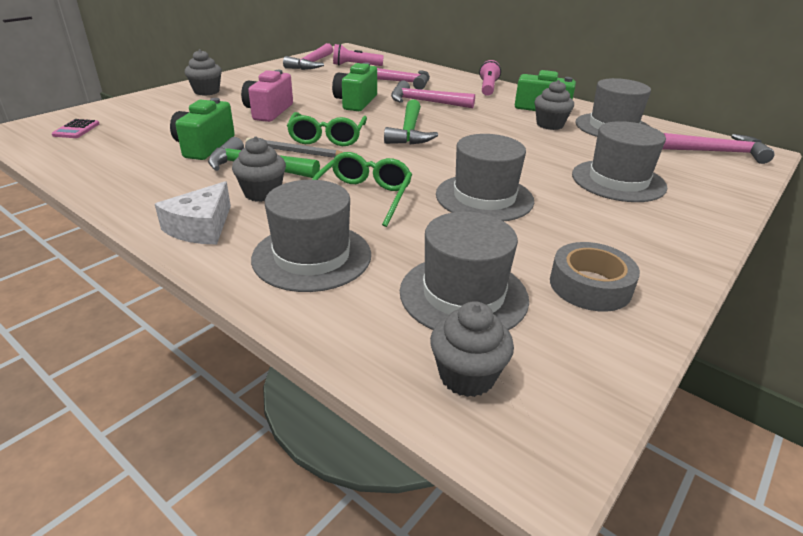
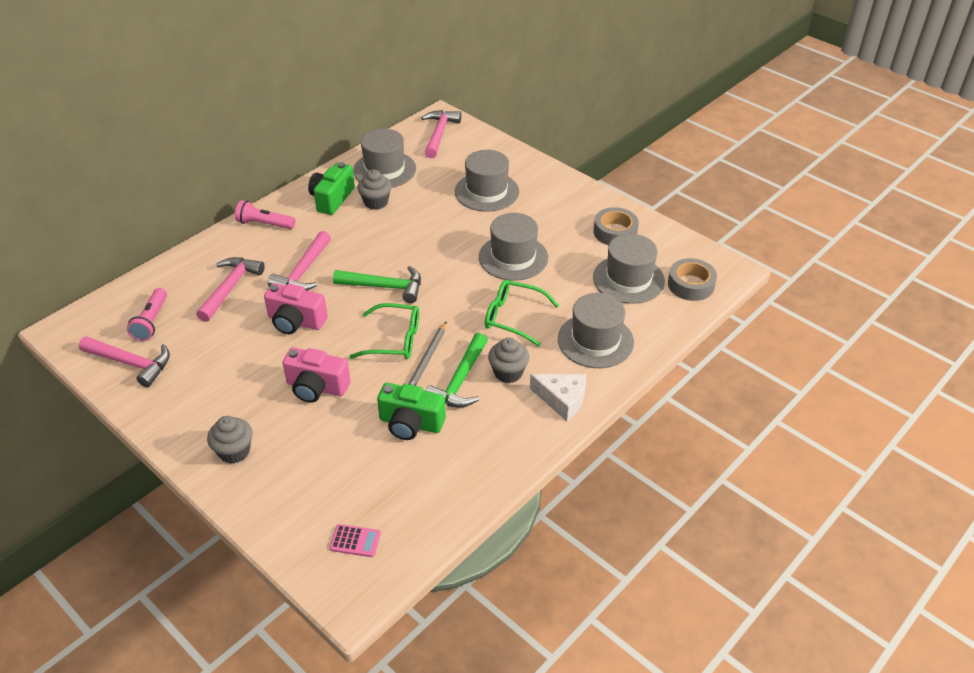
camera: 85 degrees left, 10 degrees up
(356, 102) = (296, 321): green camera -> pink camera
(467, 376) = (691, 285): grey cupcake -> grey tape

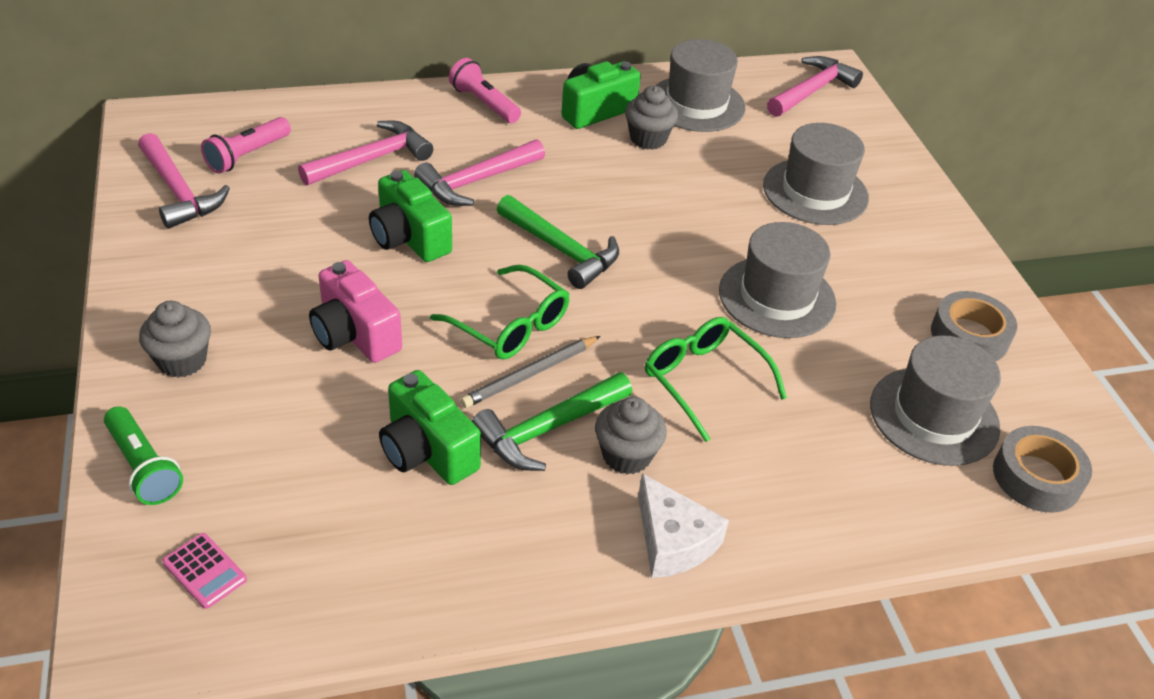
camera: 30 degrees right, 0 degrees up
(271, 513) = (144, 467): none -> green flashlight
(296, 321) = (409, 238): pink camera -> green camera
(595, 340) = (802, 480): grey hat -> none

